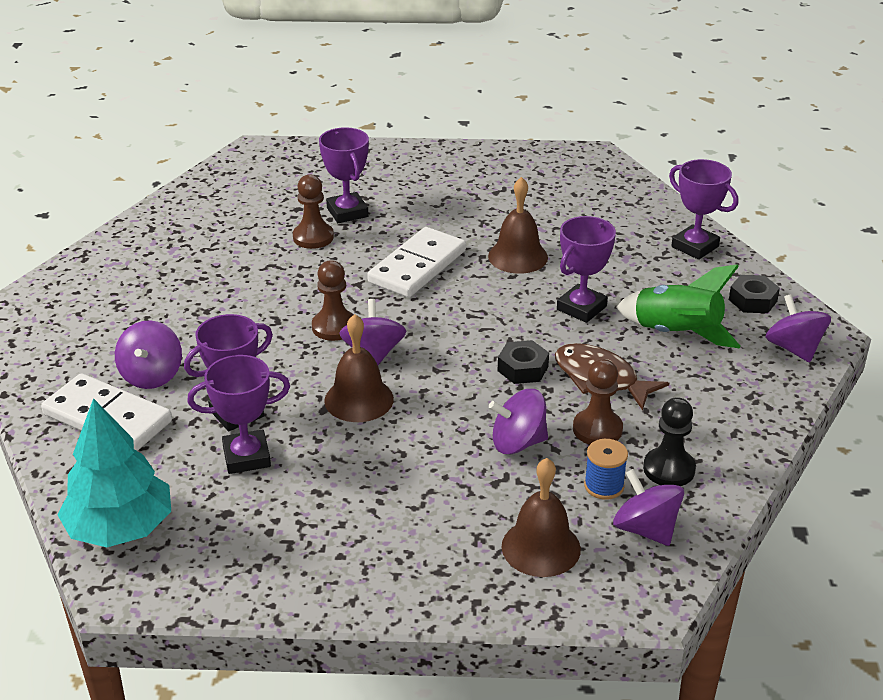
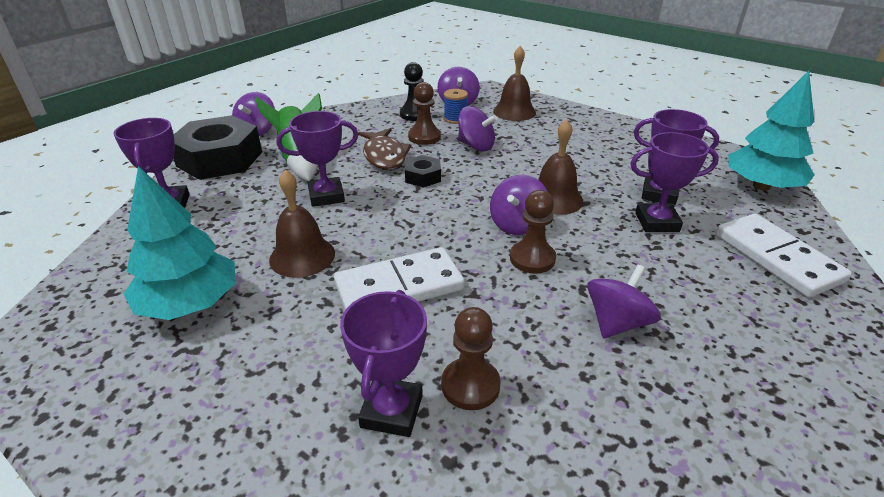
camera: 145 degrees left, 0 degrees up
(152, 375) = (730, 280): purple spinning top -> purple spinning top (617, 323)
(541, 205) = (190, 303): none -> turquoise tree
(752, 300) = (220, 159): black nut -> black nut, size x2.15

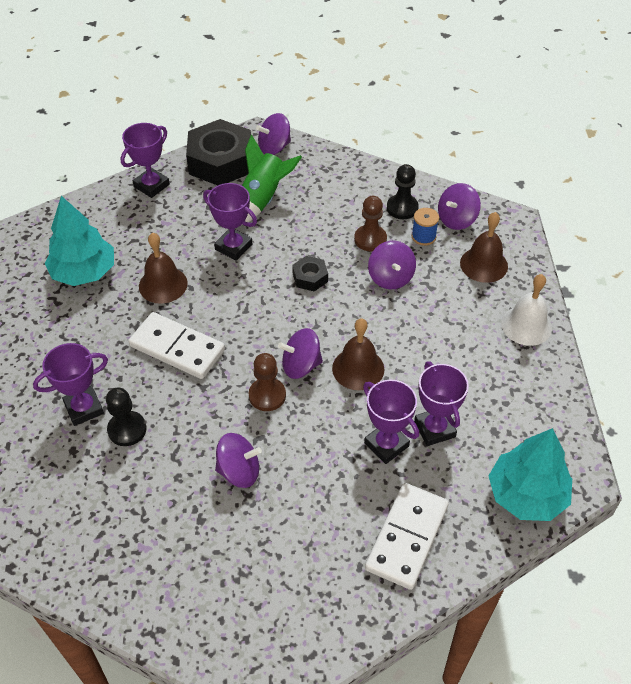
camera: 50 degrees right, 15 degrees up
(384, 156) = (316, 237): brown fish -> none
(470, 385) = (127, 429): brown pawn -> black pawn
(591, 121) = (526, 325): none -> white bell

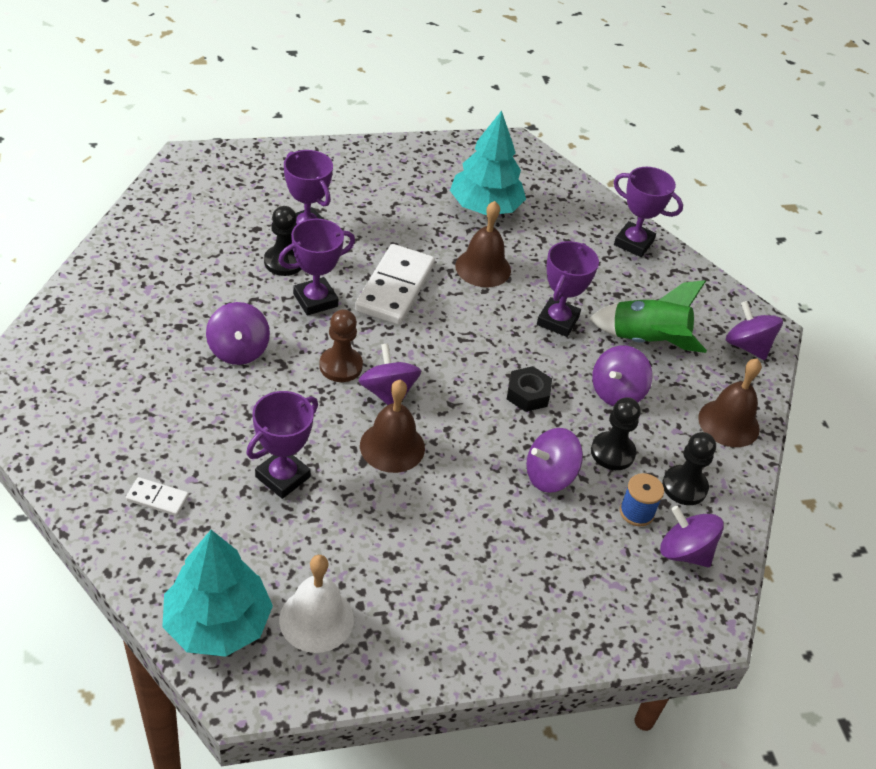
camera: 75 degrees right, 5 degrees down
(220, 161) = (699, 298): black nut -> none
(313, 226) = (617, 392): none -> purple spinning top
(370, 239) = (612, 452): brown pawn -> black pawn
(406, 537) = (157, 498): white domino -> white domino, size x0.47
(434, 429) = (310, 525): purple trophy -> purple trophy (315, 300)
(483, 264) = (604, 585): brown bell -> brown bell (728, 423)
(526, 325) = (501, 635): white bell -> white bell (316, 619)

